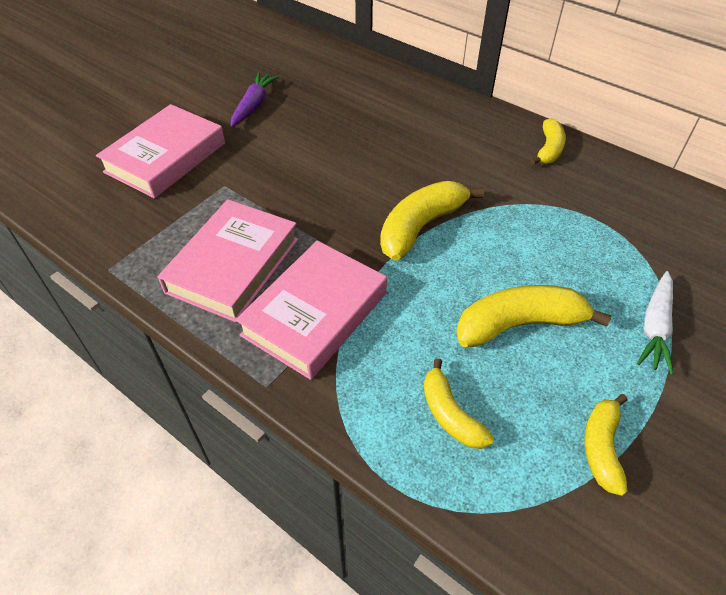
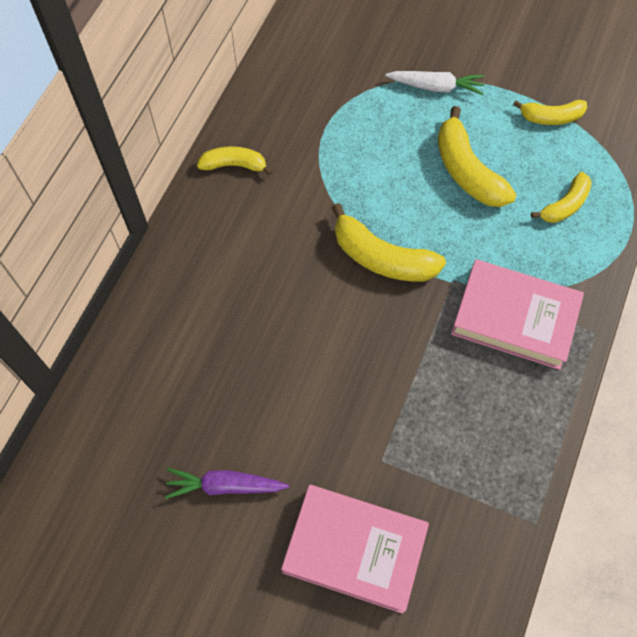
camera: 105 degrees left, 15 degrees up
(233, 265) = (487, 405): pink book -> none

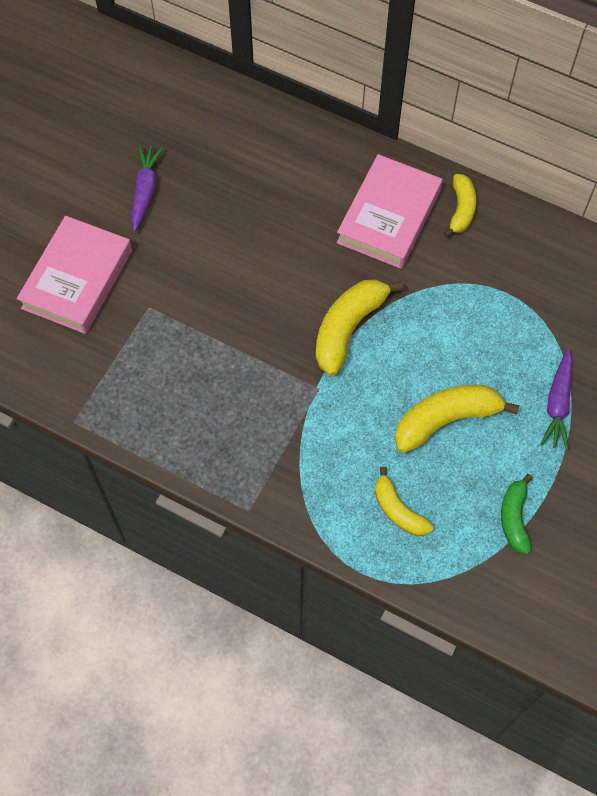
camera: 95 degrees right, 0 degrees up
(436, 87) = (557, 404): white carrot -> purple carrot
(514, 318) = (272, 437): pink book -> pink book (388, 216)
(551, 117) = (514, 518): yellow banana -> green banana

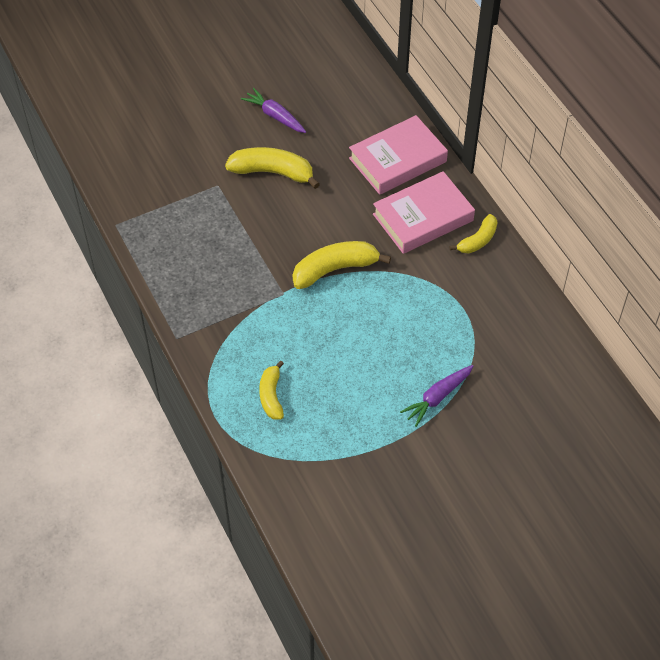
camera: 35 degrees right, 10 degrees down
(77, 279) = (188, 145): pink book -> pink book (397, 160)
(145, 190) = (275, 116): purple carrot -> purple carrot turned 90 degrees counterclockwise
(446, 420) = (351, 361): yellow banana -> yellow banana (272, 172)
(514, 518) = (344, 448): green banana -> none

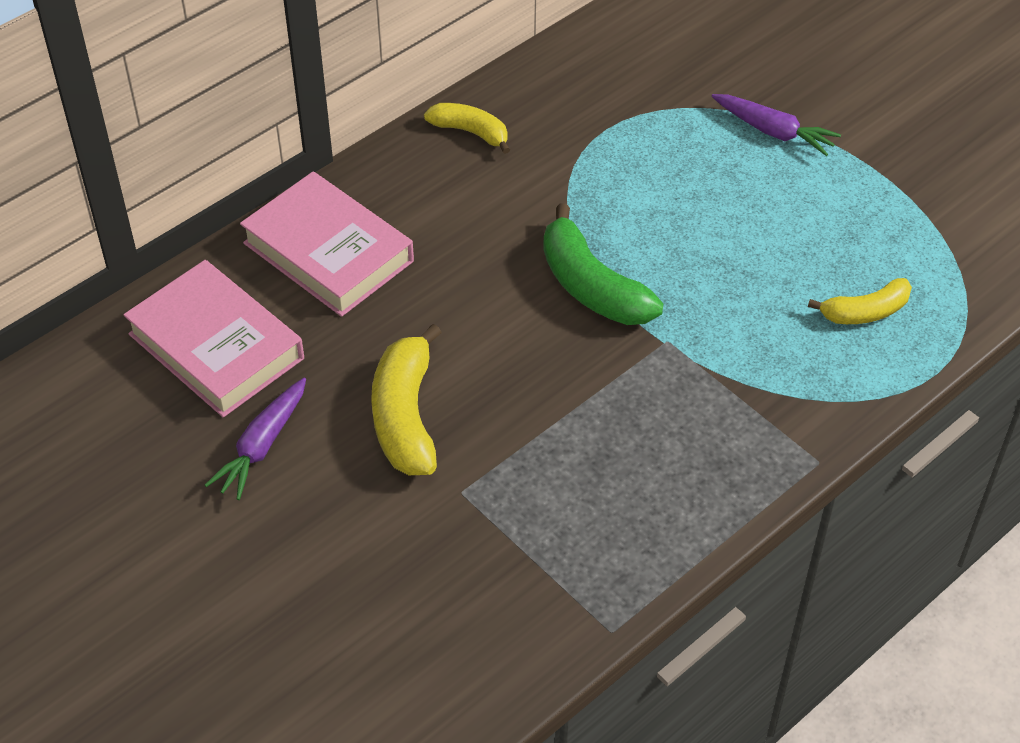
camera: 105 degrees left, 5 degrees down
(335, 269) = (592, 286): yellow banana -> green banana
(423, 217) = (445, 200): pink book -> pink book (216, 346)

